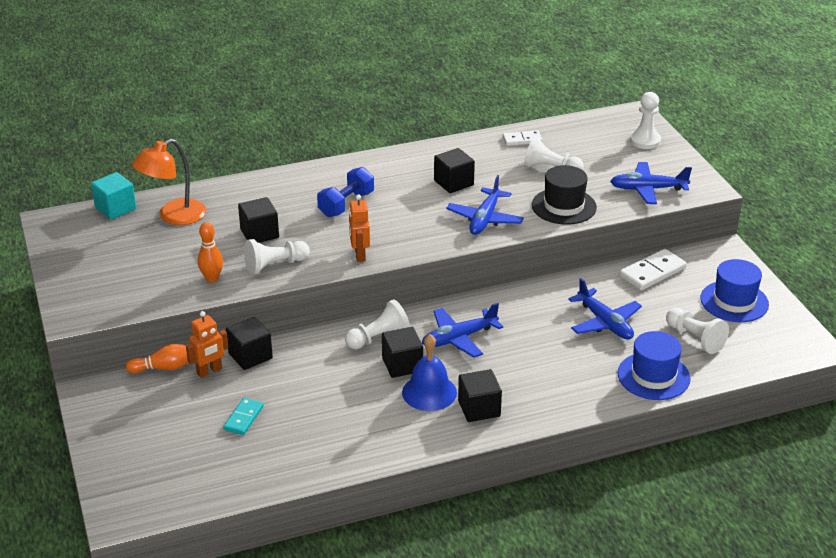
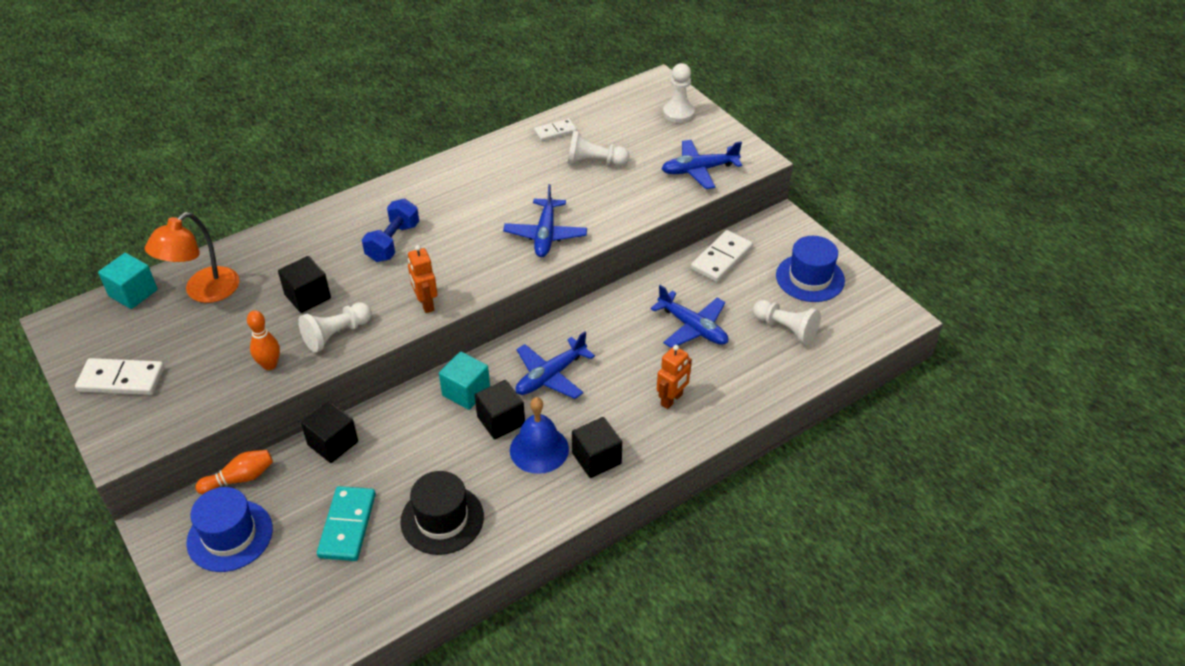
camera: 15 degrees left, 10 degrees up
(88, 268) = (121, 379): none -> white domino
(209, 371) = (292, 473): orange robot -> orange robot (672, 400)
(243, 418) = (347, 525): turquoise domino -> turquoise domino, size x1.58
(378, 337) = (466, 392): white pawn -> turquoise cube
(453, 183) = (500, 196): black cube -> none
(564, 206) = (621, 205): black hat -> black hat (442, 519)
(653, 376) = (759, 382): blue hat -> blue hat (230, 535)

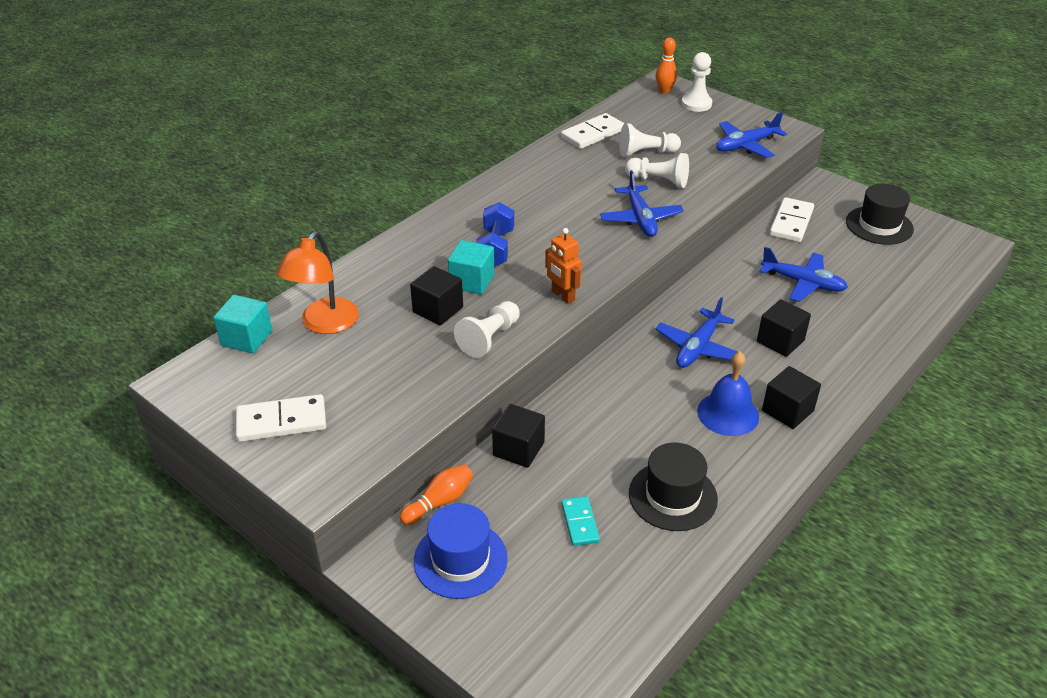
camera: 15 degrees left, 5 degrees down
(270, 365) = (436, 378): orange bowling pin -> orange bowling pin (664, 91)
(347, 525) = (579, 523): turquoise domino -> turquoise domino, size x0.63
(466, 392) = (625, 376): turquoise cube -> turquoise cube (472, 281)
(501, 421) = (675, 395): black cube -> black cube (780, 341)
(555, 131) = (593, 134): white domino -> white domino, size x1.58
(672, 400) = (824, 347): orange robot -> none
(786, 329) = (886, 270): white pawn -> white pawn (659, 181)
(810, 278) = (879, 225): blue hat -> black hat

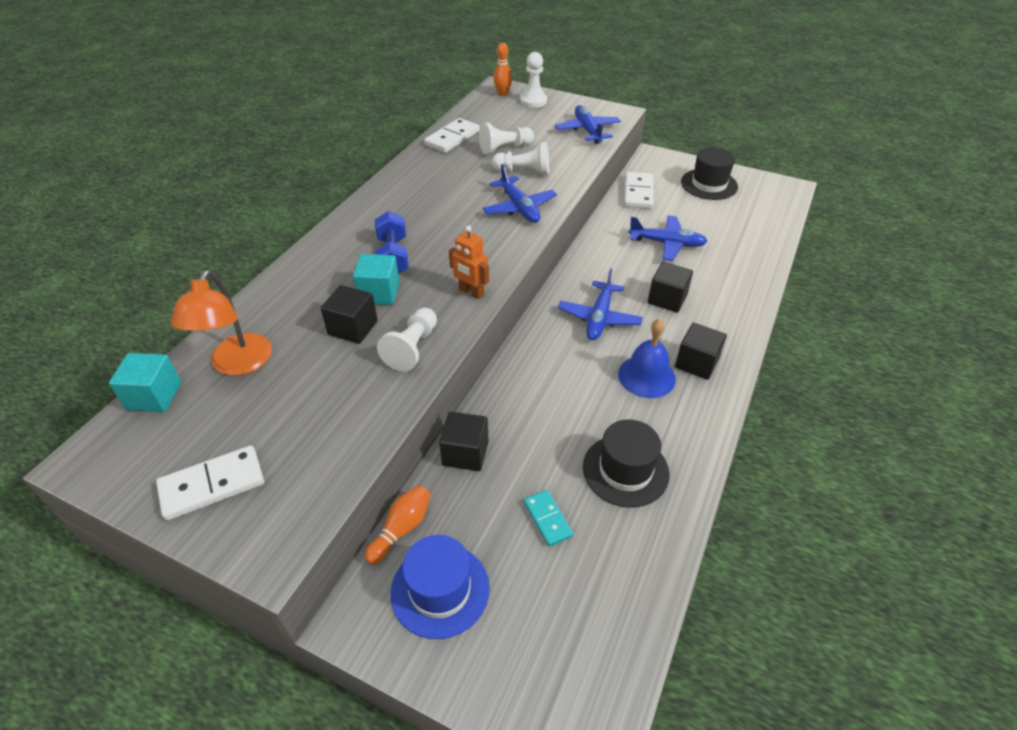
camera: 15 degrees left, 5 degrees up
(746, 145) = (587, 130): blue plane -> blue plane turned 120 degrees clockwise

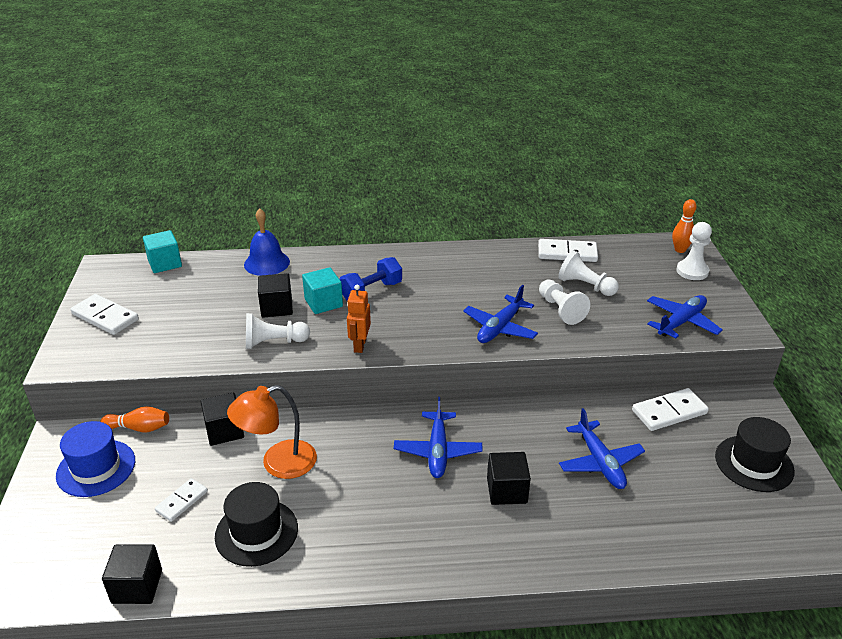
camera: 60 degrees right, 10 degrees down
(237, 364) = (209, 279): orange lamp -> orange lamp (278, 463)
(547, 519) = (182, 501): turquoise domino -> white domino
(599, 318) = (437, 451): blue plane -> blue plane turned 75 degrees counterclockwise
(646, 376) = (381, 510): blue bell -> blue bell (267, 263)
(696, 363) = (426, 542): black cube -> black cube (137, 586)

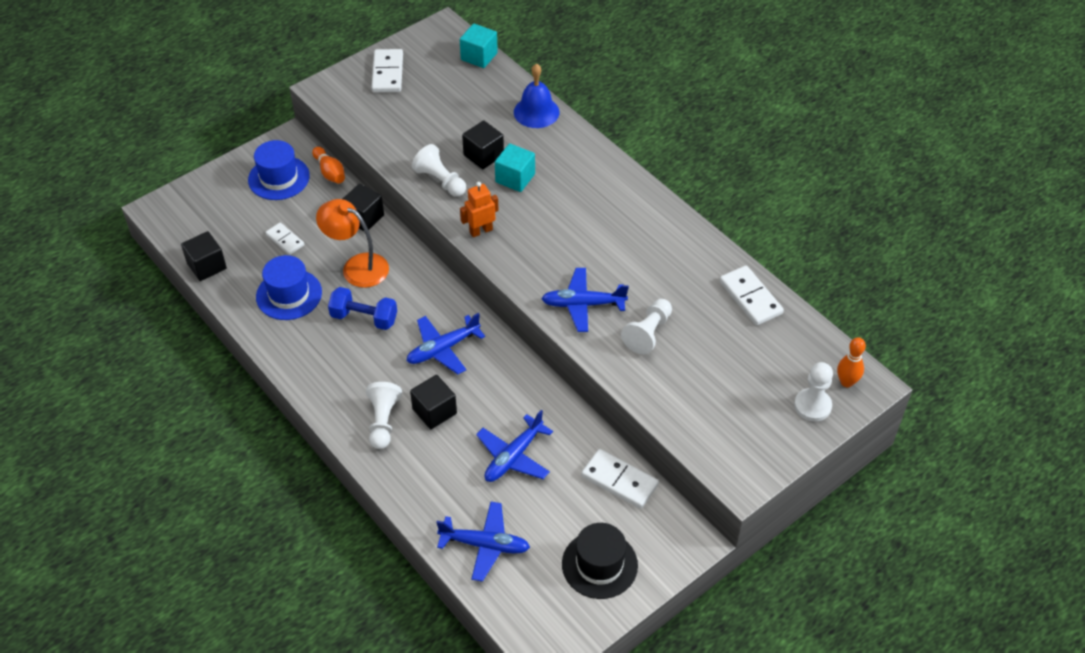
camera: 55 degrees right, 15 degrees up
(182, 501) = (285, 240): white domino -> white domino turned 45 degrees clockwise
(256, 532) = (289, 294): black hat -> blue hat
(371, 291) = (558, 197): blue dumbbell -> blue dumbbell (364, 318)
(585, 286) = (705, 334): white pawn -> white pawn (383, 421)
(681, 322) = (709, 428): blue plane -> blue plane (485, 545)

